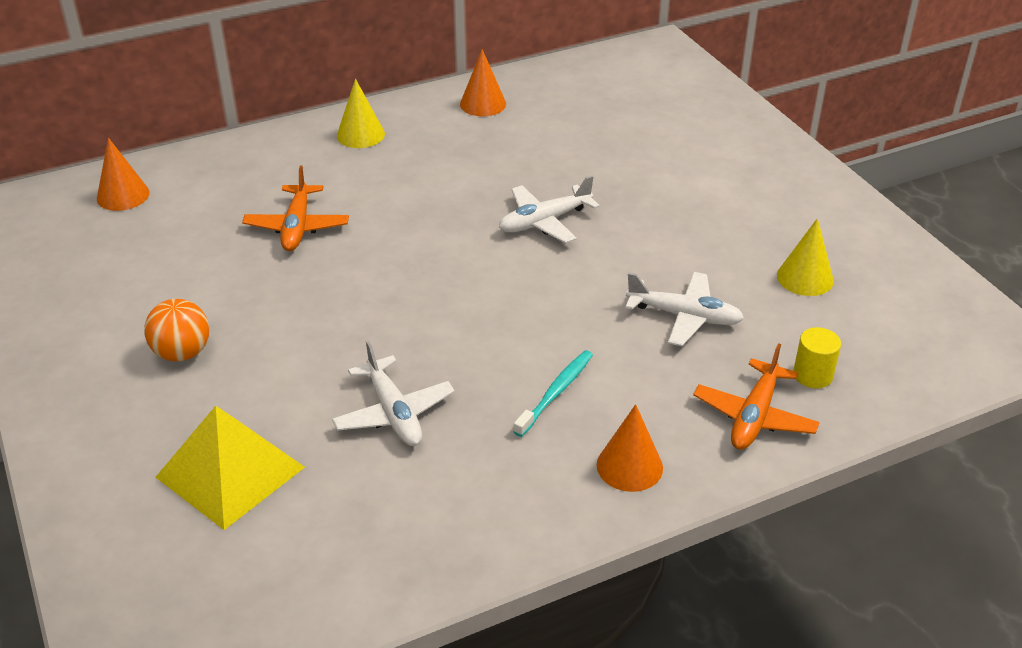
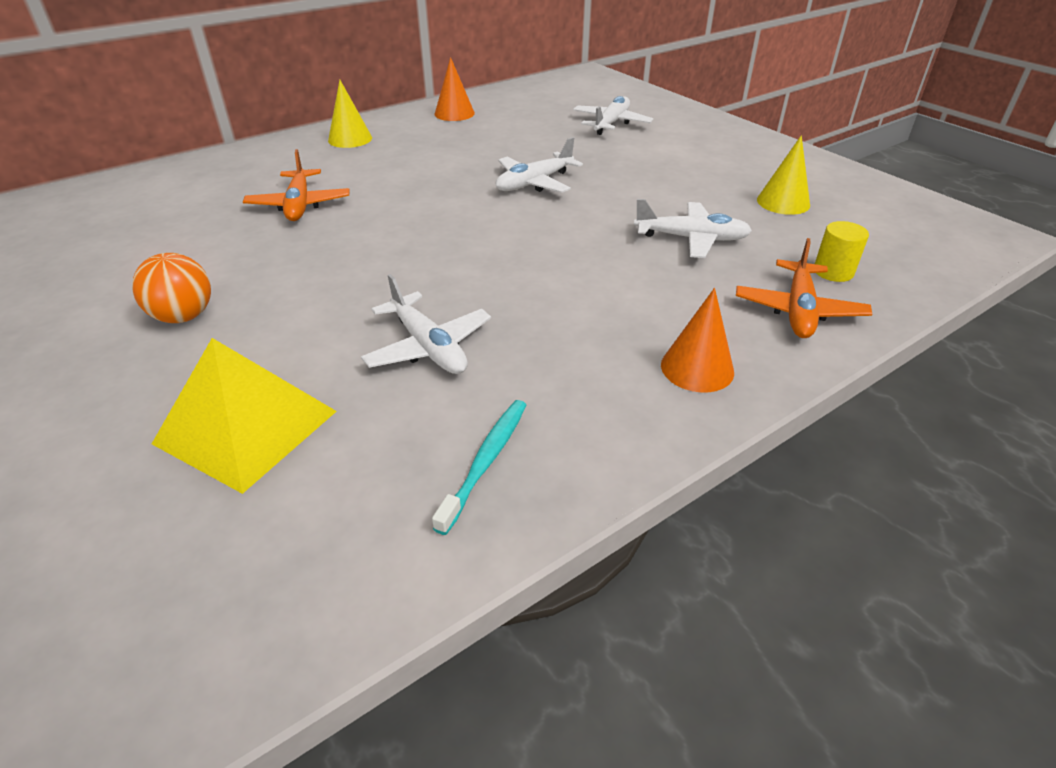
camera: 10 degrees left, 0 degrees up
(123, 195) = (120, 196): orange cone -> none
(556, 392) = (594, 311): turquoise toothbrush -> turquoise toothbrush (486, 461)
(658, 137) = (611, 123): none -> white plane

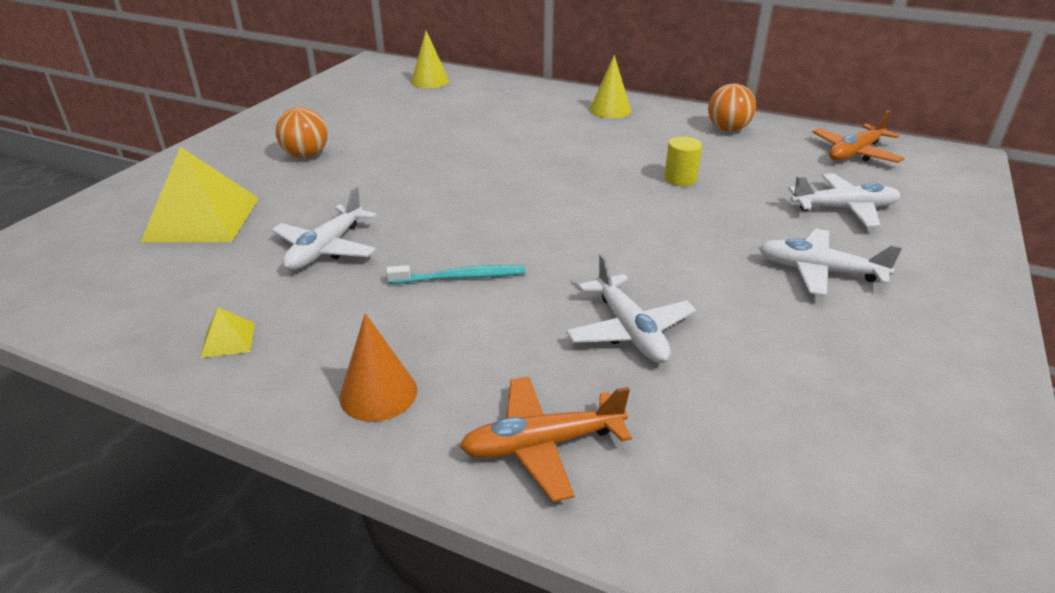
camera: 60 degrees right, 5 degrees down
(299, 205) = (480, 133): orange plane -> orange plane (854, 153)
(454, 113) = (728, 129): orange cone -> orange ball
(486, 461) = (198, 318): turquoise toothbrush -> turquoise toothbrush (460, 277)
(534, 183) = (639, 209): white plane -> white plane (818, 271)
(547, 445) = (228, 340): none -> yellow pyramid
(783, 202) = (808, 380): yellow cone -> yellow cone (430, 81)
(833, 272) = (663, 460): yellow cylinder -> yellow cylinder (680, 179)

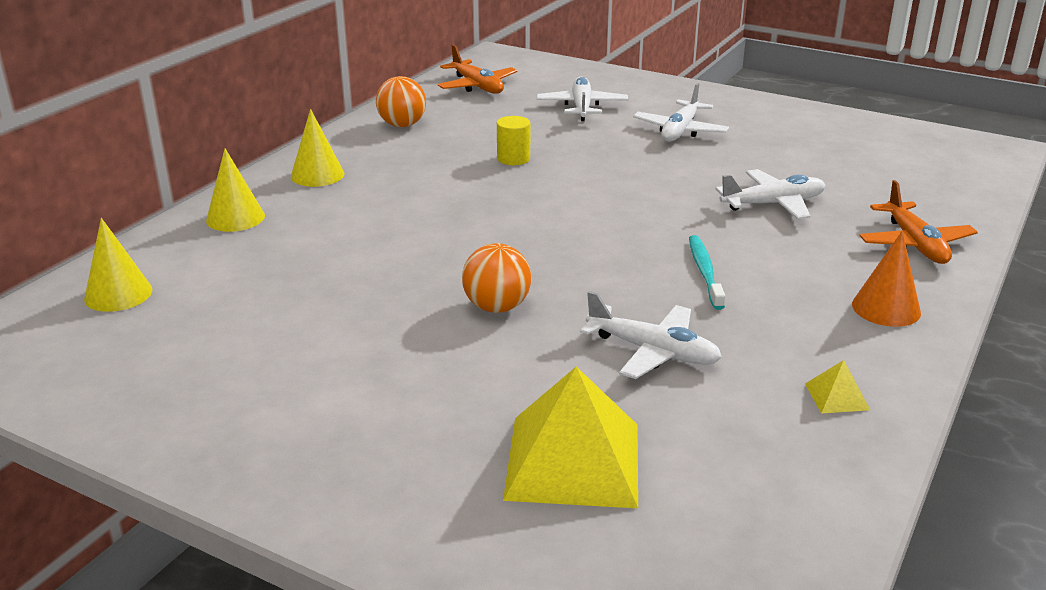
camera: 85 degrees left, 5 degrees down
(306, 155) = (379, 391): orange ball -> orange ball (497, 307)
(532, 95) = (235, 218): none -> yellow cone

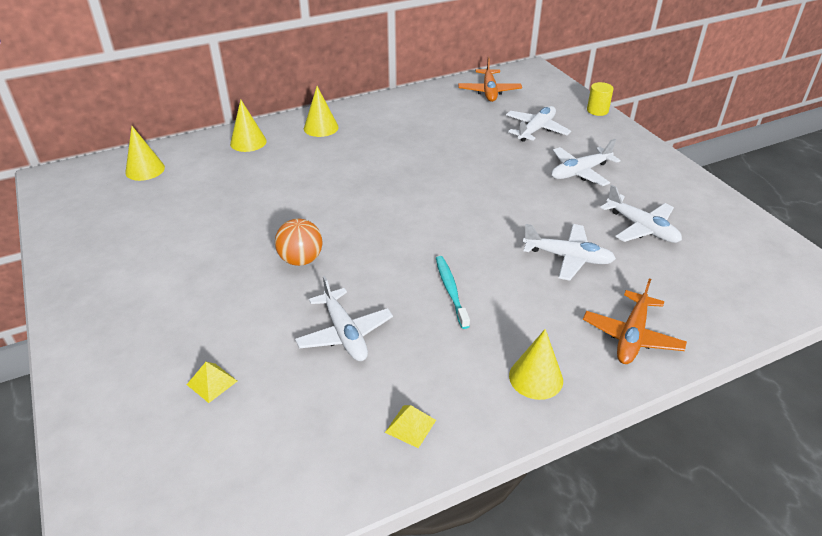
camera: 35 degrees right, 10 degrees up
(402, 125) = (408, 107): orange ball -> none
(513, 159) = (442, 155): yellow cylinder -> yellow cylinder (597, 110)
(573, 460) = (212, 382): yellow pyramid -> yellow pyramid, size x0.42
(705, 272) = (451, 290): turquoise toothbrush -> turquoise toothbrush turned 45 degrees counterclockwise
(802, 158) = (642, 228): none -> white plane
(886, 308) = (536, 378): orange cone -> yellow cone

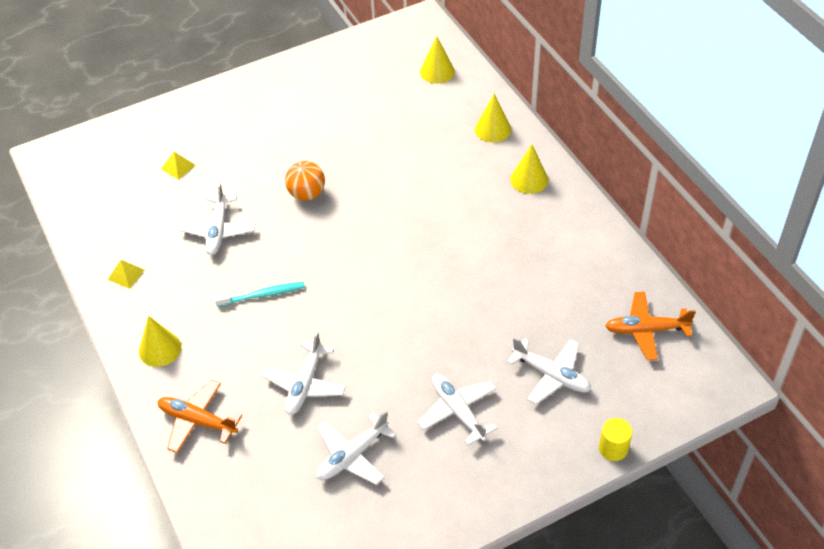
camera: 90 degrees right, 10 degrees up
(345, 333) = (218, 231): white plane -> white plane turned 60 degrees counterclockwise

